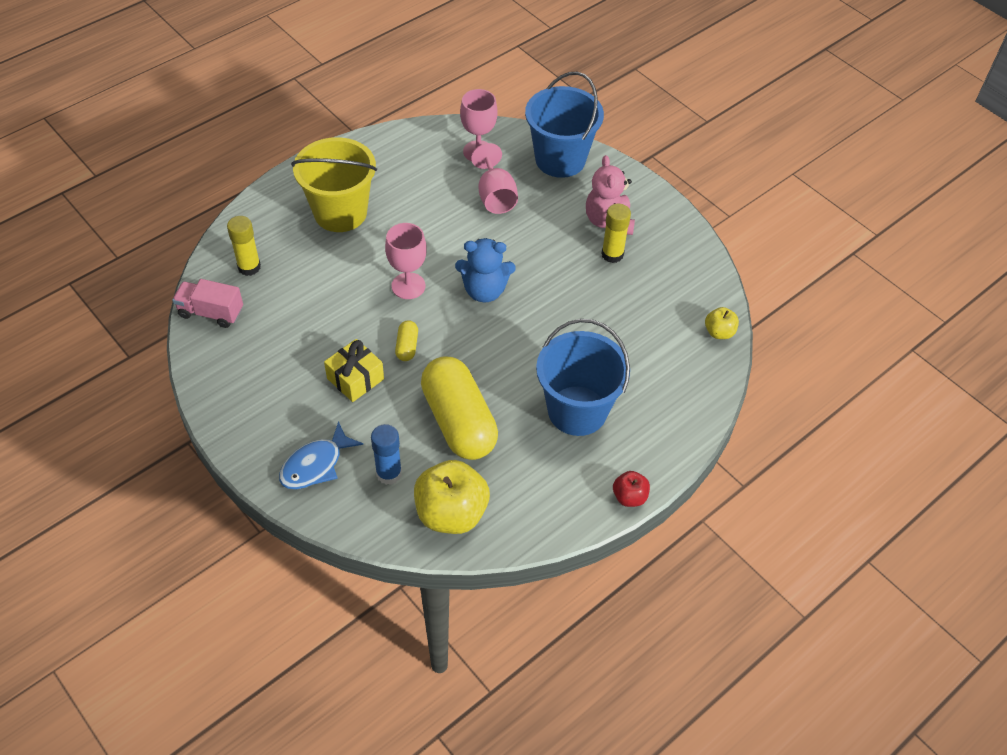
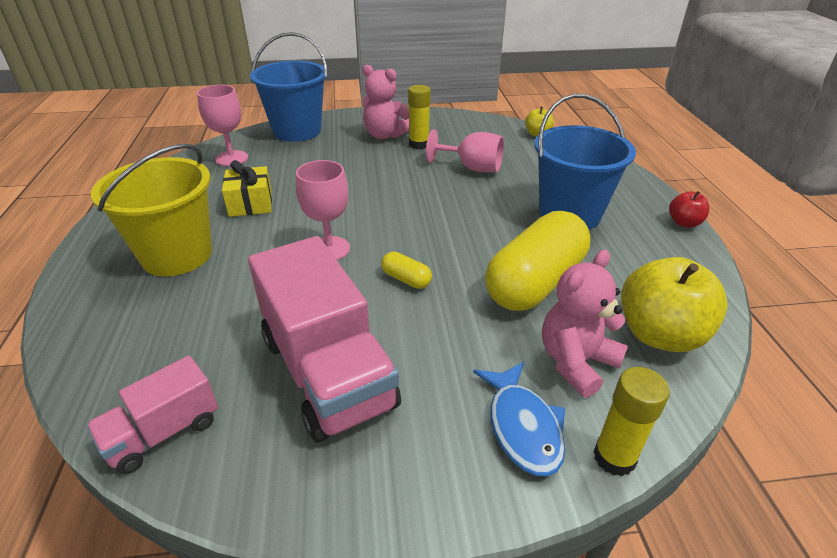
camera: 55 degrees left, 15 degrees down
(249, 267) = (144, 358): yellow glue stick -> yellow glue stick (614, 457)
(295, 354) = (328, 372): none -> pink truck
(355, 379) = (414, 334): yellow gift -> yellow gift (250, 204)
(389, 473) = (576, 362): blue glue stick -> pink teddy bear
(459, 421) = (534, 282): yellow capsule -> yellow capsule turned 60 degrees counterclockwise
(484, 290) = (387, 210): blue teddy bear -> none
(495, 196) = (291, 168): pink goblet -> pink goblet (472, 168)

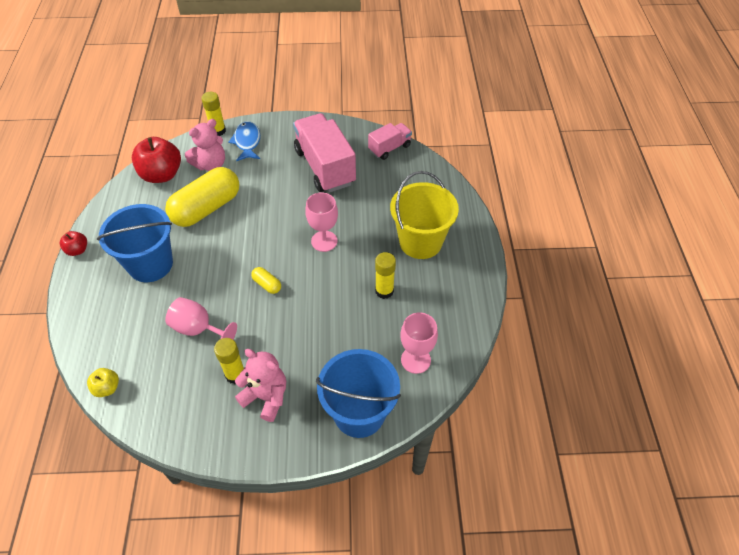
camera: 175 degrees left, 15 degrees up
(250, 204) = (384, 291): yellow gift -> yellow glue stick
(406, 279) = (279, 215): yellow capsule -> yellow capsule (267, 284)
(659, 334) = (162, 175): yellow apple -> red apple

